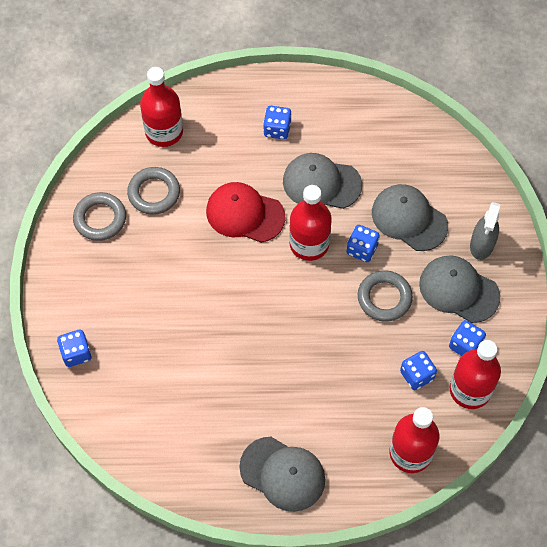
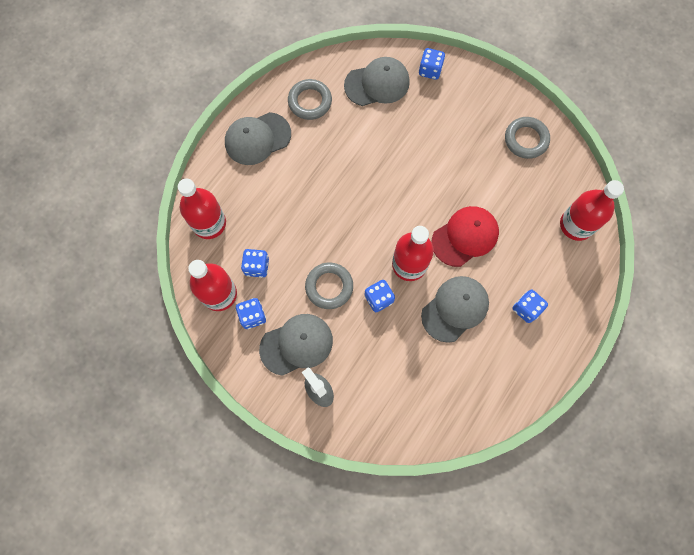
camera: 125 degrees right, 10 degrees up
(154, 193) = (524, 186): grey ring -> grey ring (310, 102)
(409, 219) = (379, 352): grey cap -> grey cap (377, 84)

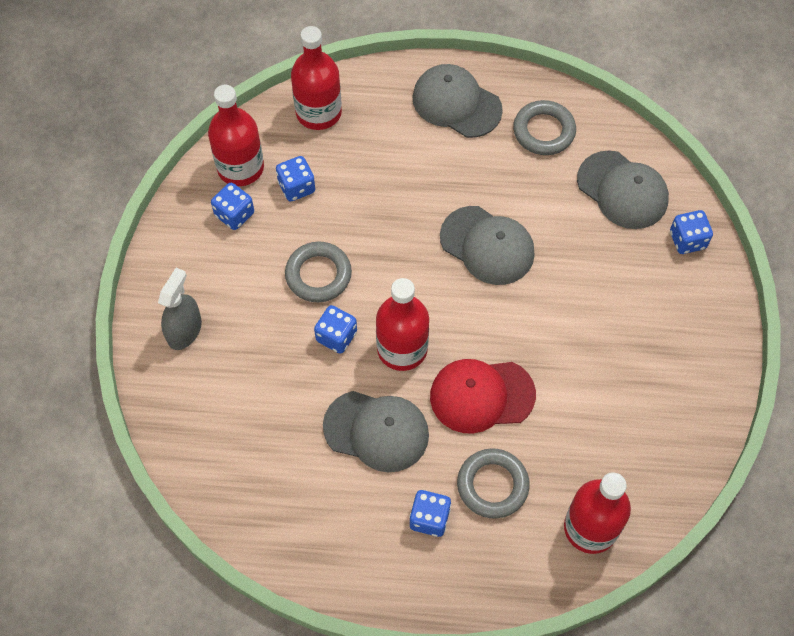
camera: 60 degrees right, 10 degrees down
(296, 344) = (227, 277): grey cap -> grey cap (487, 245)
(465, 237) = (481, 395): red cap -> red cap turned 150 degrees clockwise
(526, 139) = (672, 404): grey ring -> grey ring (492, 485)

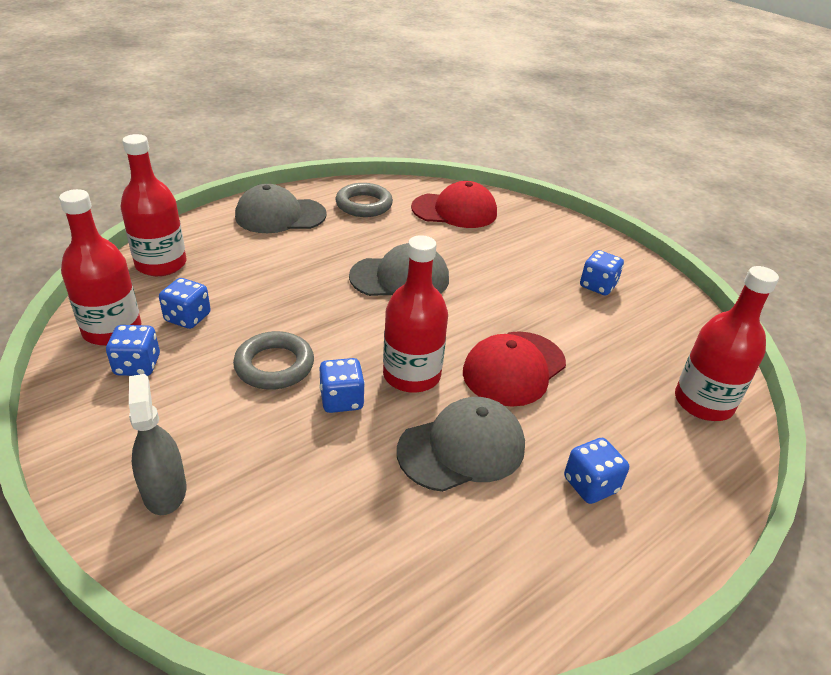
camera: 45 degrees left, 25 degrees down
(492, 485) = (603, 423): grey ring -> none
(622, 190) = (454, 211): grey cap -> red cap
(687, 240) = (526, 216): blue dice -> blue dice (597, 286)

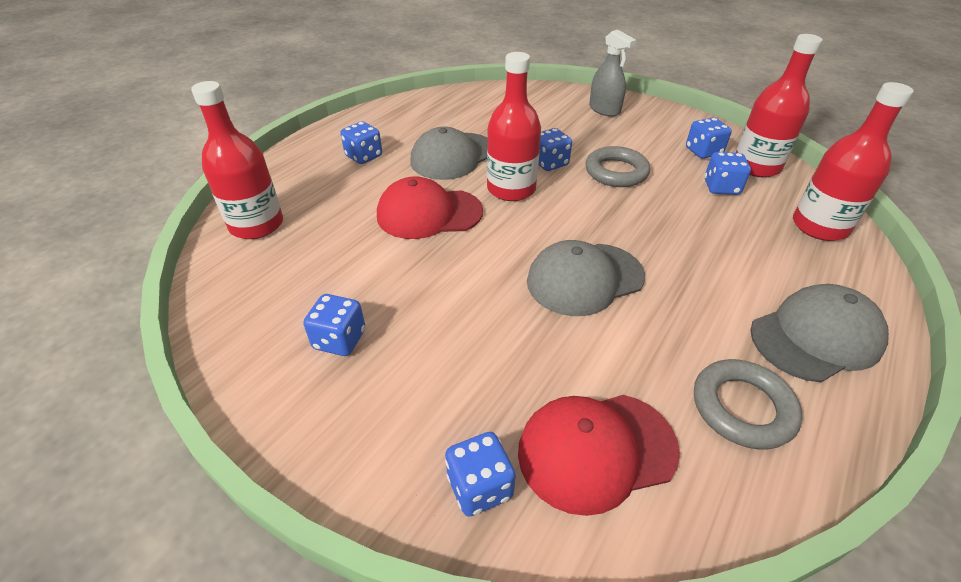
camera: 165 degrees right, 5 degrees up
(514, 368) = (429, 213): red cap -> red cap turned 120 degrees counterclockwise
(519, 214) = (480, 486): none -> blue dice

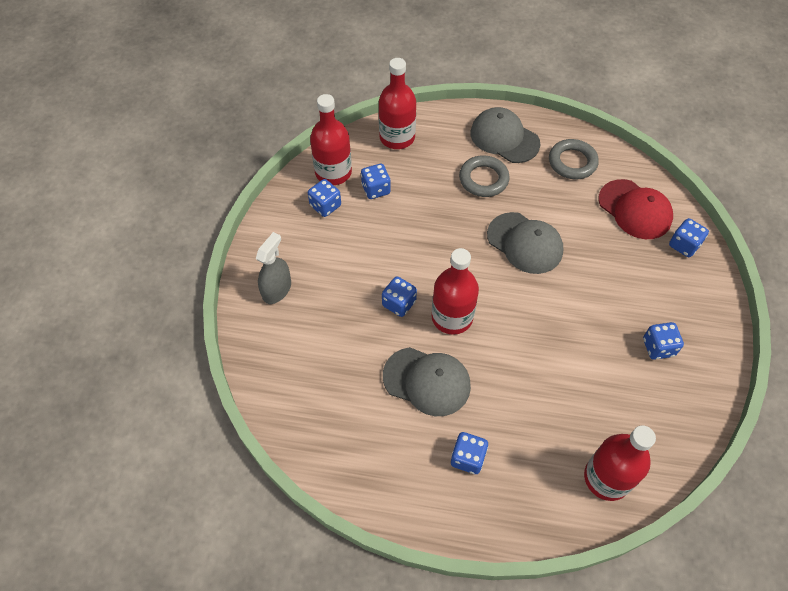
camera: 115 degrees left, 15 degrees up
(429, 213) = (516, 359): red cap -> none
(616, 172) = (388, 255): grey ring -> grey ring (483, 179)

